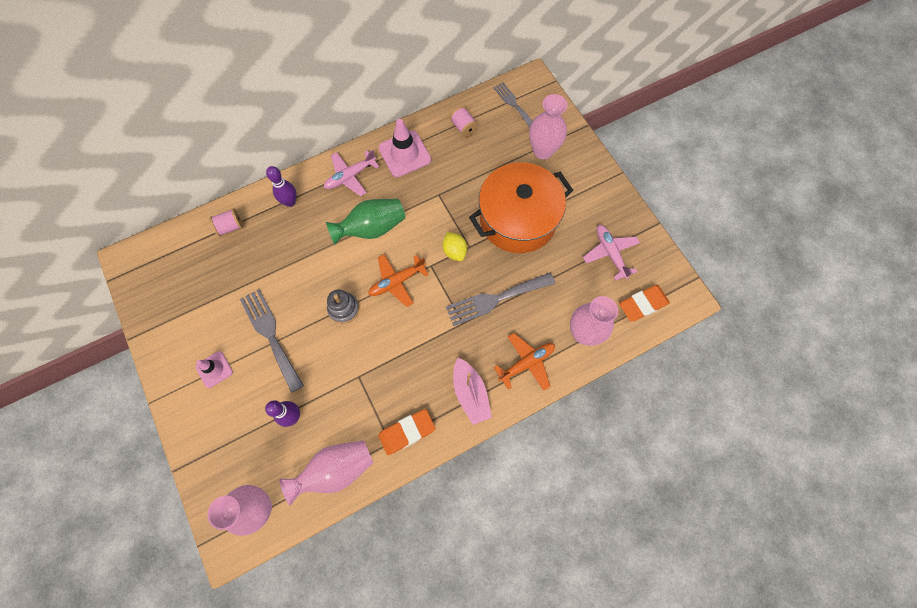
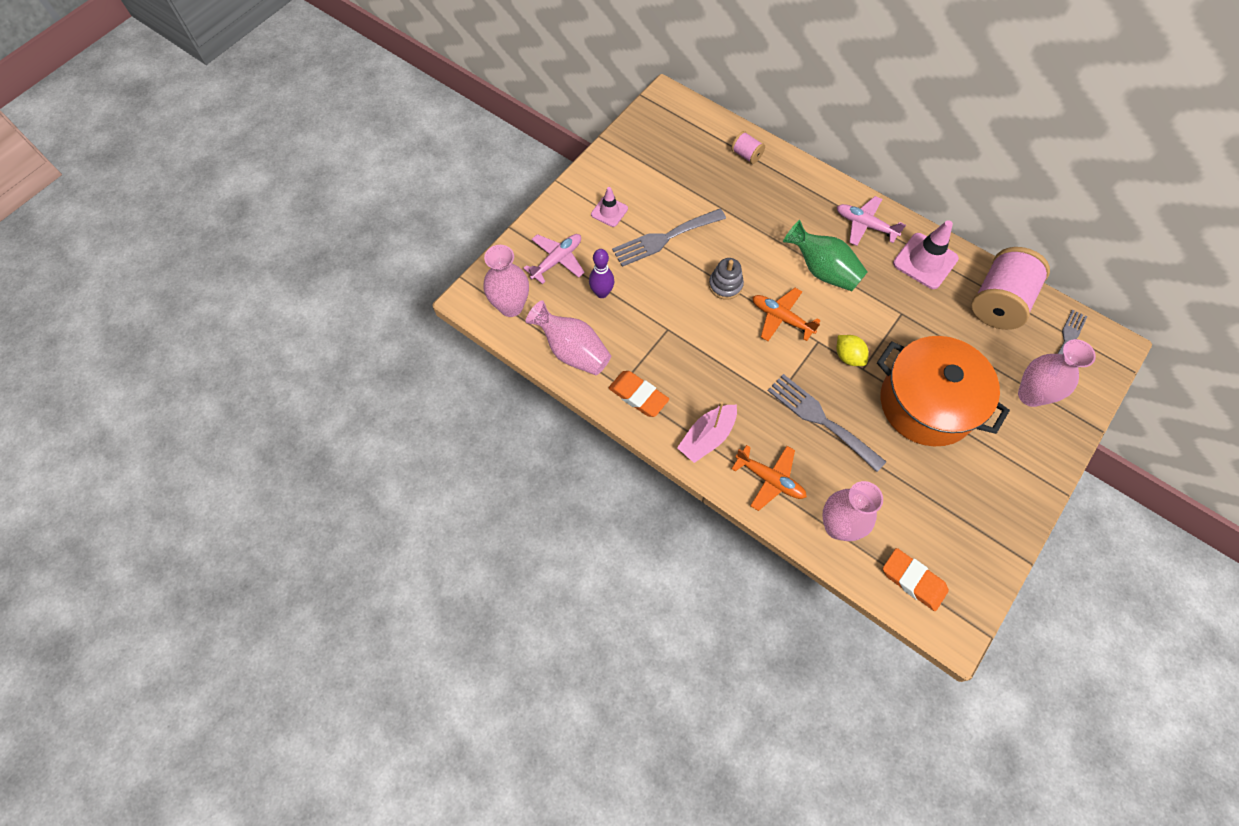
camera: 65 degrees right, 5 degrees down
(270, 335) = (664, 238): grey fork -> grey fork turned 150 degrees counterclockwise
(290, 202) = (803, 189): purple bowling pin -> none
(454, 251) = (848, 357): yellow lemon -> yellow lemon turned 75 degrees counterclockwise
(463, 128) = (998, 302): pink spool -> pink spool, size x2.19
(610, 253) = (952, 519): pink plane -> pink plane (557, 260)

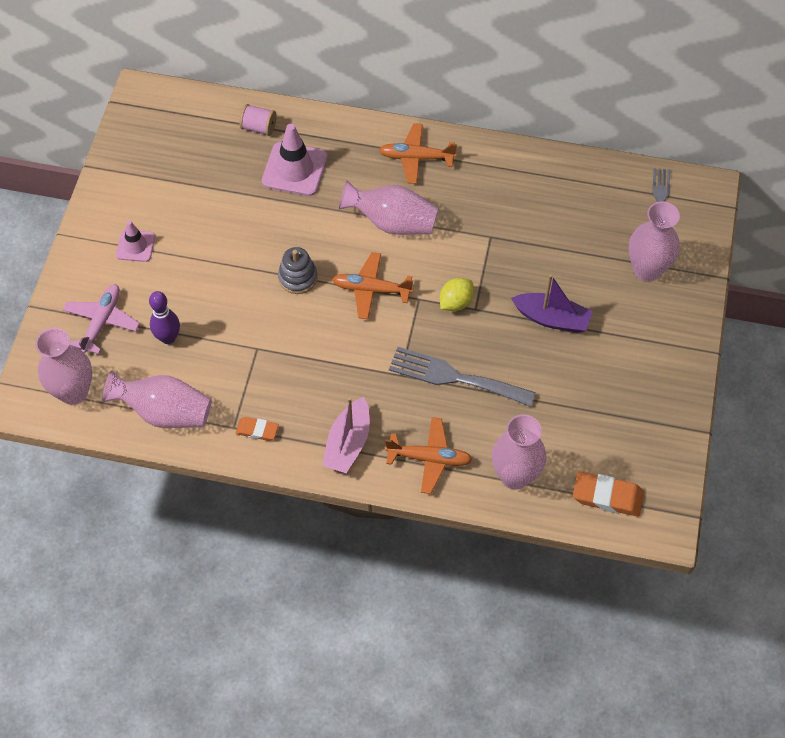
camera: 25 degrees left, 5 degrees down
(638, 396) = (257, 430): orange eraser -> orange eraser, size x0.61
(664, 238) = (210, 252): grey fork -> none
(822, 270) = (392, 222): green vase -> pink vase
(848, 357) = (456, 302): yellow lemon -> yellow lemon turned 75 degrees counterclockwise
(865, 225) = (416, 158): pink plane -> orange plane
(925, 261) = (492, 173): pink traffic cone -> pink traffic cone (294, 169)
(926, 403) = (552, 318): orange pot -> purple boat
(998, 302) = (580, 188): pink spool -> none

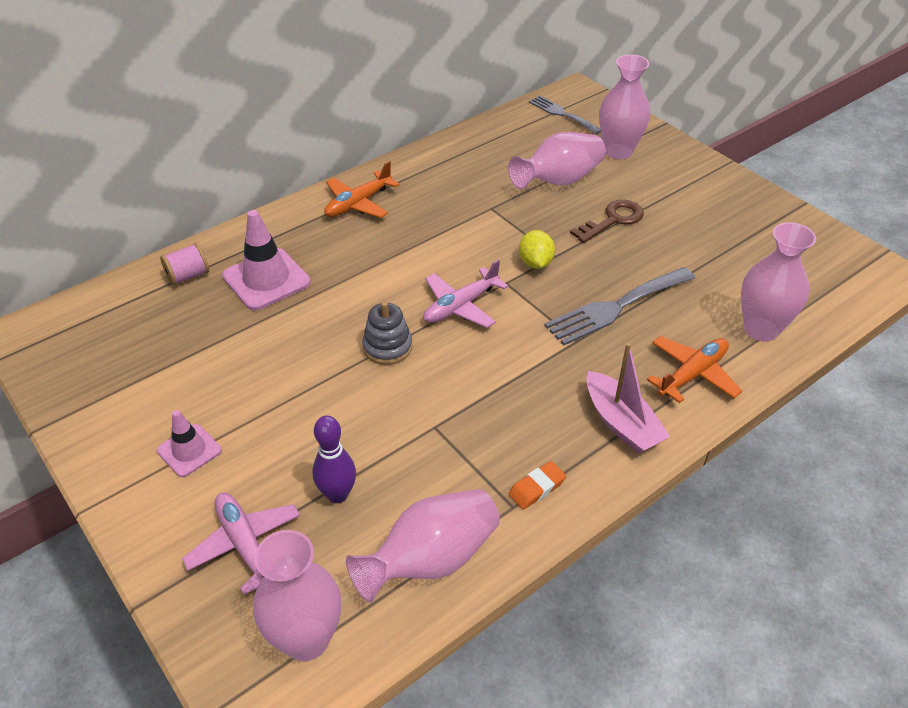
camera: 50 degrees left, 15 degrees down
(371, 289) = (460, 306): orange plane -> pink plane
(392, 222) = (405, 253): pink vase -> pink vase (558, 181)
(552, 318) = (612, 220): purple boat -> brown key
(607, 496) = (829, 287): orange eraser -> none

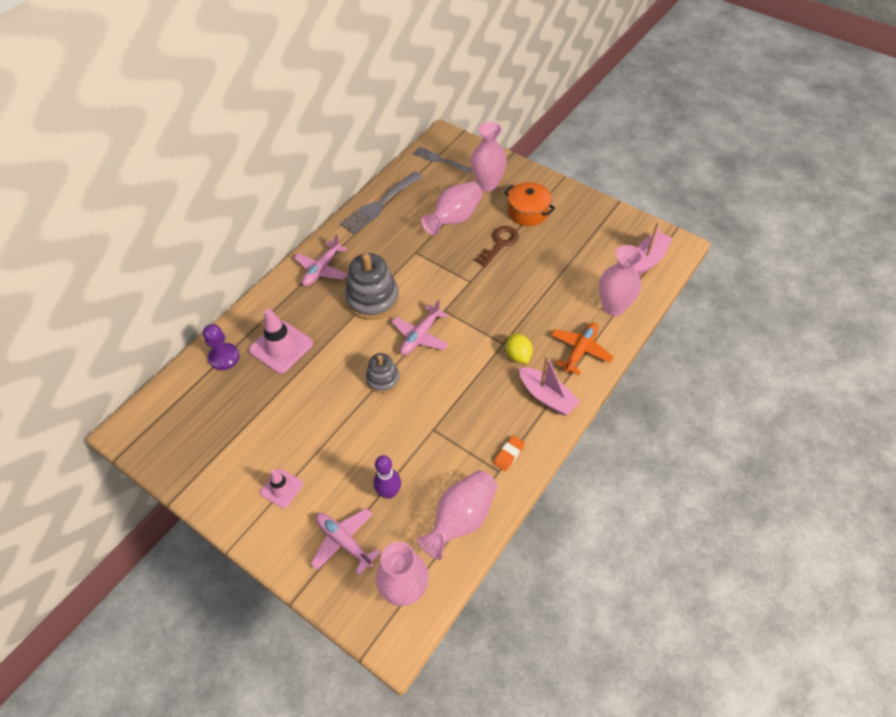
camera: 15 degrees left, 10 degrees up
(188, 276) = (224, 357): pink spool -> purple pawn
(358, 203) = (322, 269): orange plane -> pink plane
(411, 250) = (372, 299): none -> grey stacking toy
(535, 263) = (459, 290): yellow lemon -> yellow lemon (518, 355)
(615, 307) = (520, 312): grey fork -> grey fork (379, 205)
(665, 192) = (528, 212): none -> orange pot
(832, 280) = (648, 259): none -> pink boat

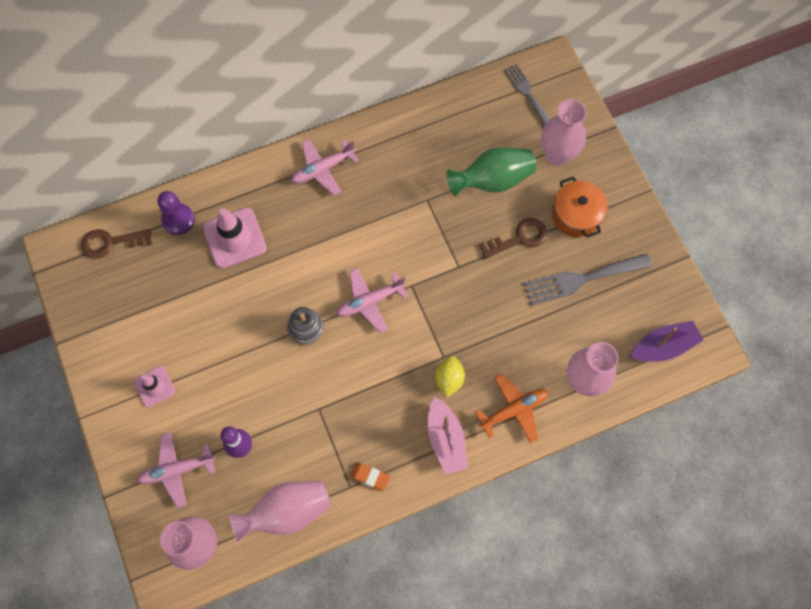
camera: 30 degrees right, 15 degrees up
(173, 402) = (111, 242): none -> brown key
(344, 542) = (177, 470): pink plane -> pink plane turned 90 degrees counterclockwise
(372, 299) = (350, 232): grey stacking toy -> none
(379, 205) = (427, 119): grey fork -> grey fork (581, 279)
(454, 219) = (492, 180): pink vase -> green vase
(509, 454) = (370, 477): orange eraser -> orange eraser turned 45 degrees clockwise
(648, 259) = (663, 346): pink boat -> purple boat

